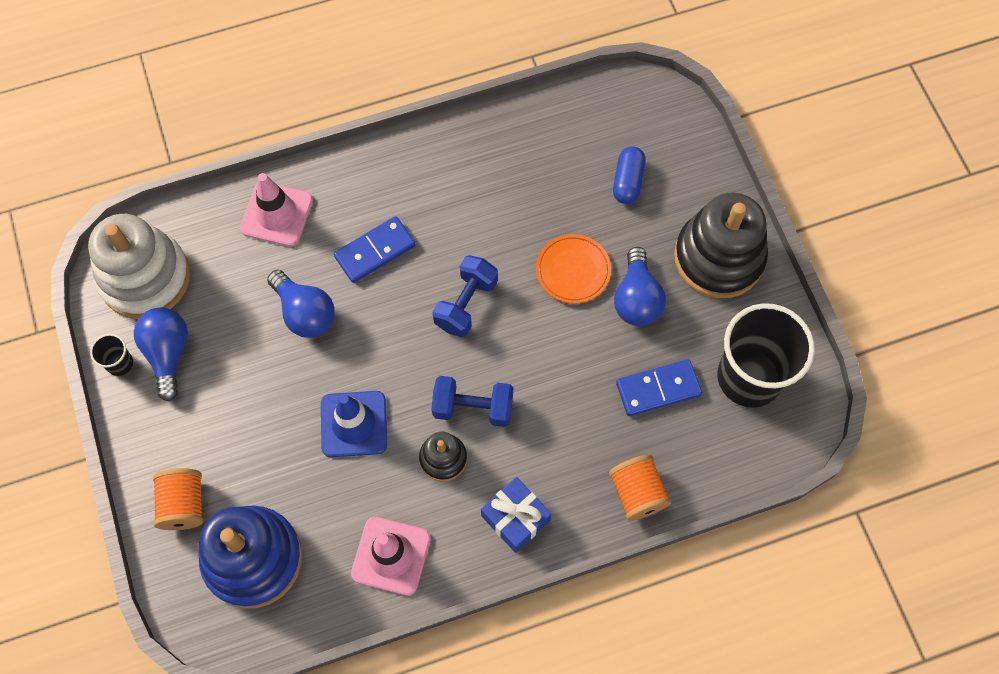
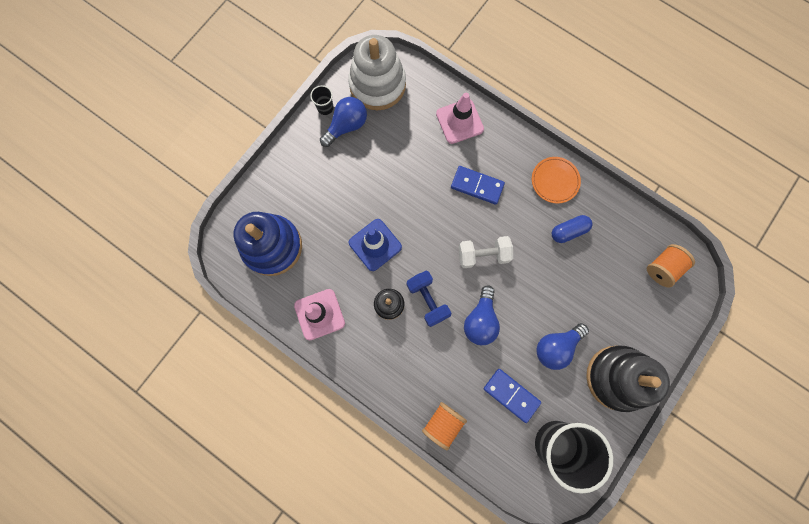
camera: 55 degrees right, 10 degrees up
(183, 504) = (276, 192): orange spool -> orange spool (662, 268)
(305, 313) = (416, 176): blue light bulb -> blue light bulb (480, 320)
(466, 304) = (483, 255): blue dumbbell -> white dumbbell
(515, 518) = (383, 365): blue gift -> none
(573, 270) = (546, 299): orange plate -> orange plate (554, 181)
(627, 181) = (624, 293): blue capsule -> blue capsule (568, 231)

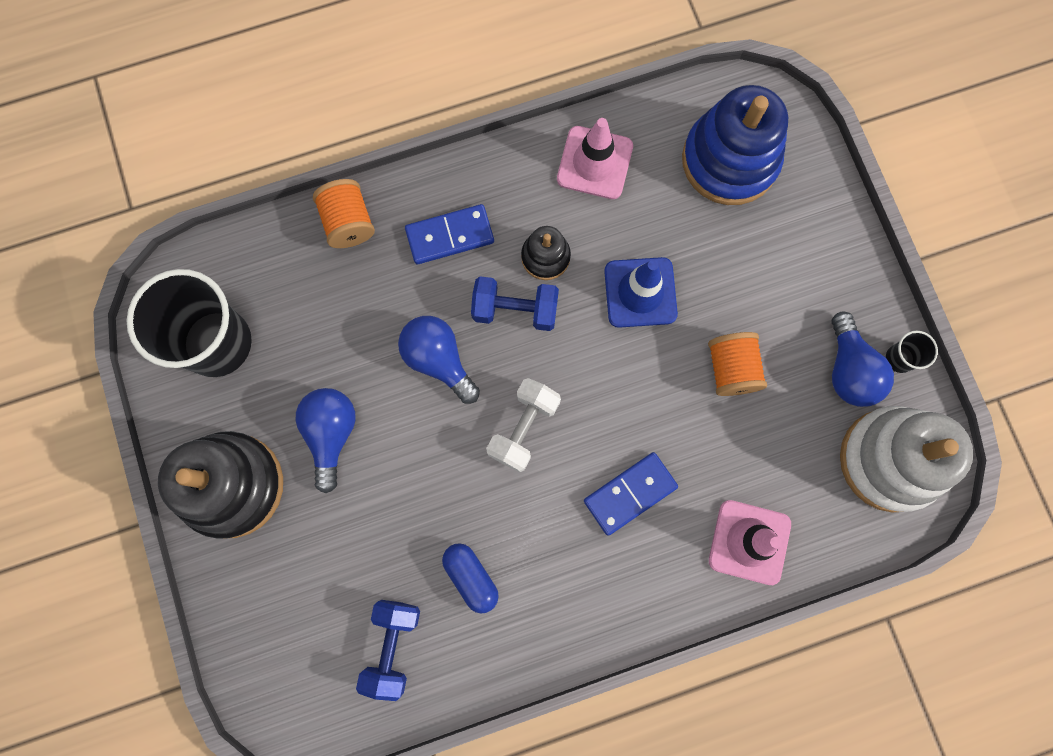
camera: 125 degrees right, 0 degrees up
(511, 395) = (317, 330): blue domino -> blue domino (450, 236)
(554, 181) = (559, 616): orange plate -> none
(568, 231) = (471, 577): blue capsule -> blue capsule turned 45 degrees counterclockwise
(625, 245) = (392, 646): none -> blue dumbbell
(662, 268) = (320, 674): orange spool -> orange spool (731, 369)

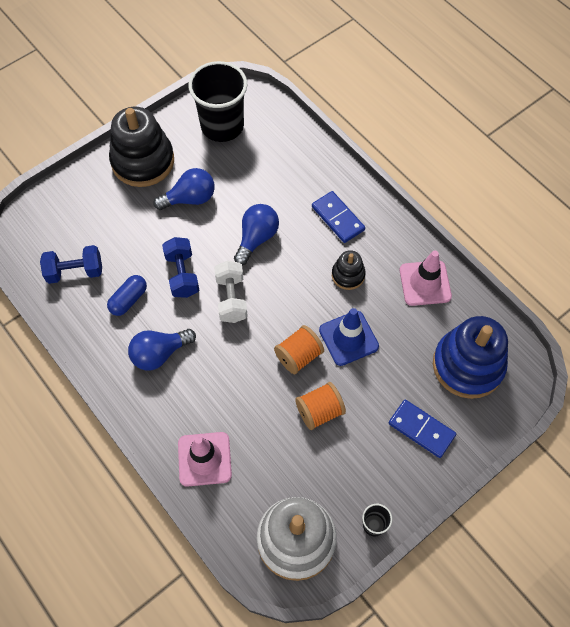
camera: 70 degrees right, 15 degrees down
(348, 222) = (322, 164): orange spool -> orange spool (298, 356)
(515, 310) = (306, 269): blue dumbbell -> blue dumbbell (182, 274)
(523, 428) = (231, 299): white dumbbell -> white dumbbell turned 75 degrees clockwise
(630, 493) = (211, 374): blue domino -> blue domino (421, 429)
(848, 370) = (350, 491): blue light bulb -> blue light bulb (159, 354)

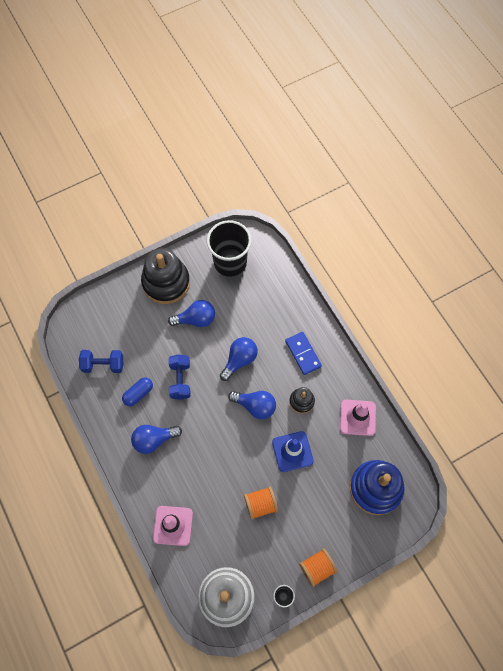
camera: 10 degrees right, 5 degrees up
(231, 299) = (213, 405): white dumbbell -> none
(288, 290) = (255, 406): none -> blue light bulb
(298, 356) = (253, 459): orange spool -> orange spool (317, 568)
(421, 429) = (331, 531): blue domino -> none

